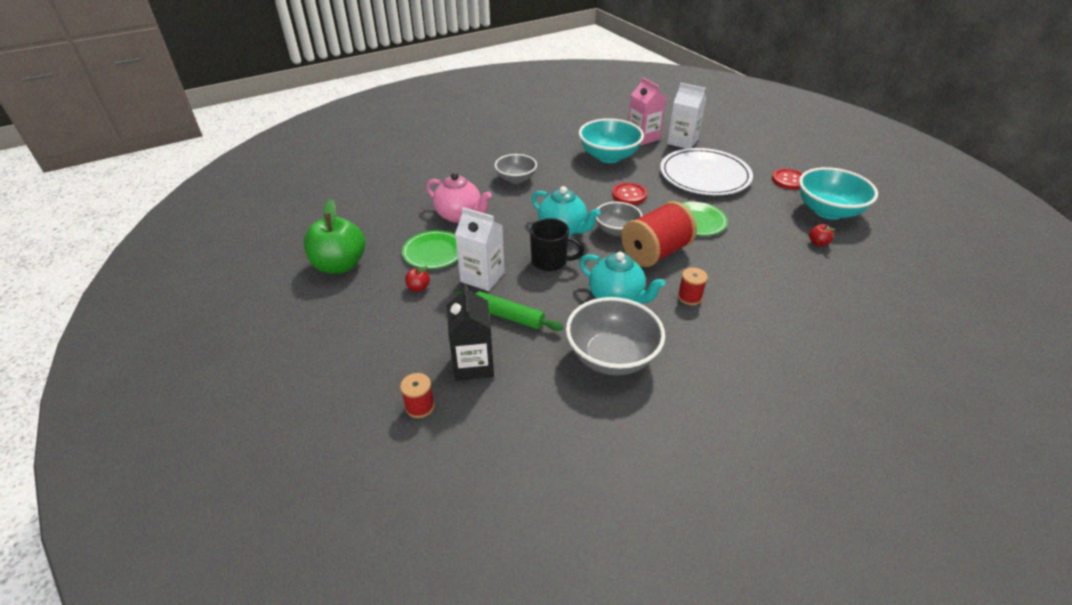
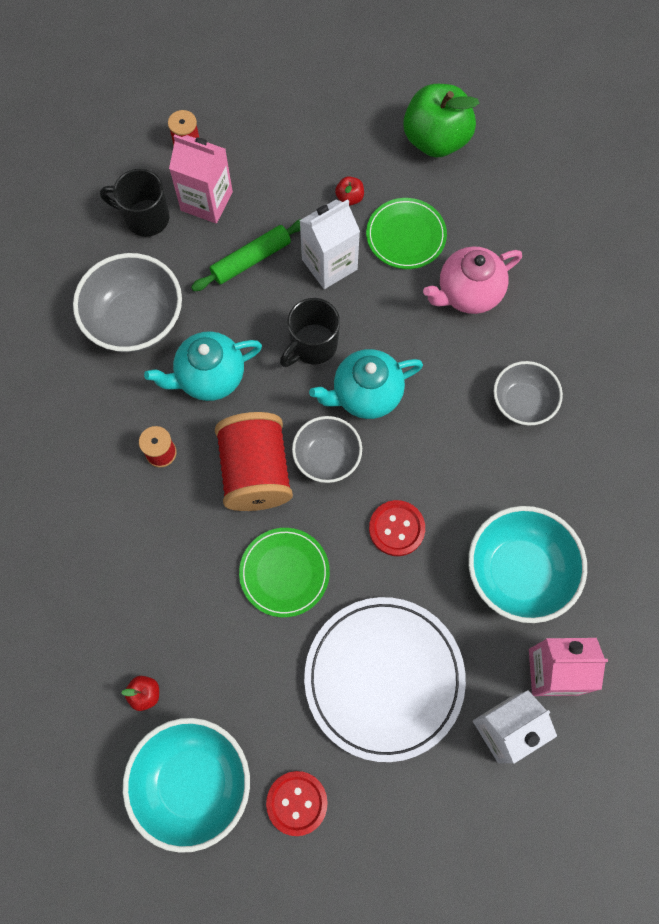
camera: 120 degrees right, 30 degrees up
(473, 364) = (206, 201): black carton -> pink carton
(517, 397) = (145, 218): none -> black mug

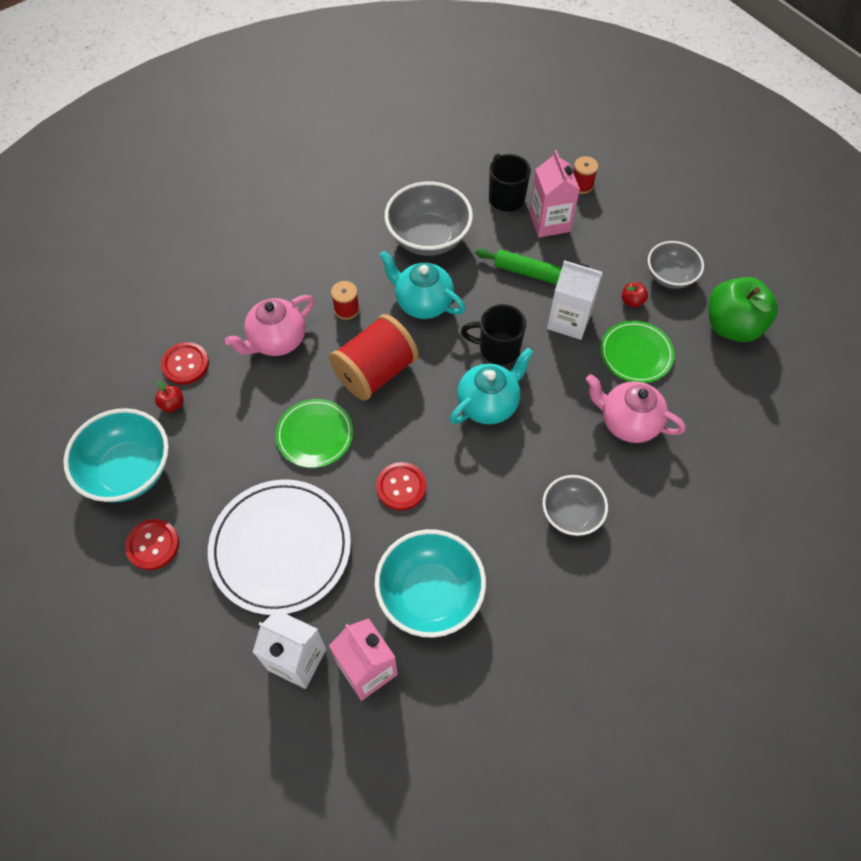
camera: 55 degrees right, 10 degrees down
(105, 653) = (185, 364): none -> red button
(146, 543) = (277, 341): none -> pink teapot
(327, 457) = (421, 409): grey bowl -> grey bowl (670, 276)
(366, 394) = (488, 404): turquoise teapot -> turquoise teapot turned 105 degrees clockwise

